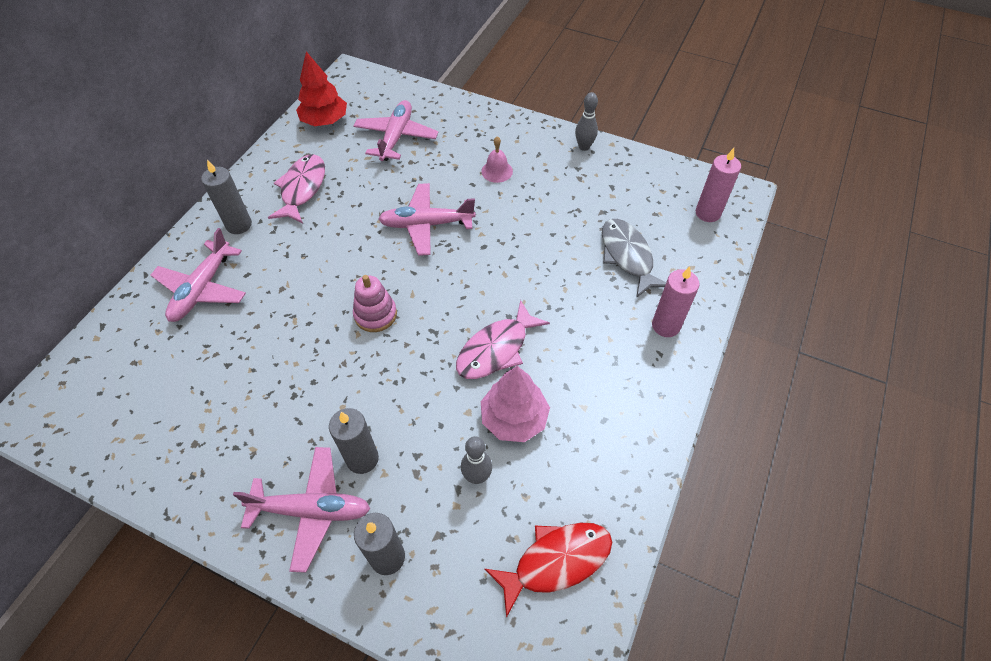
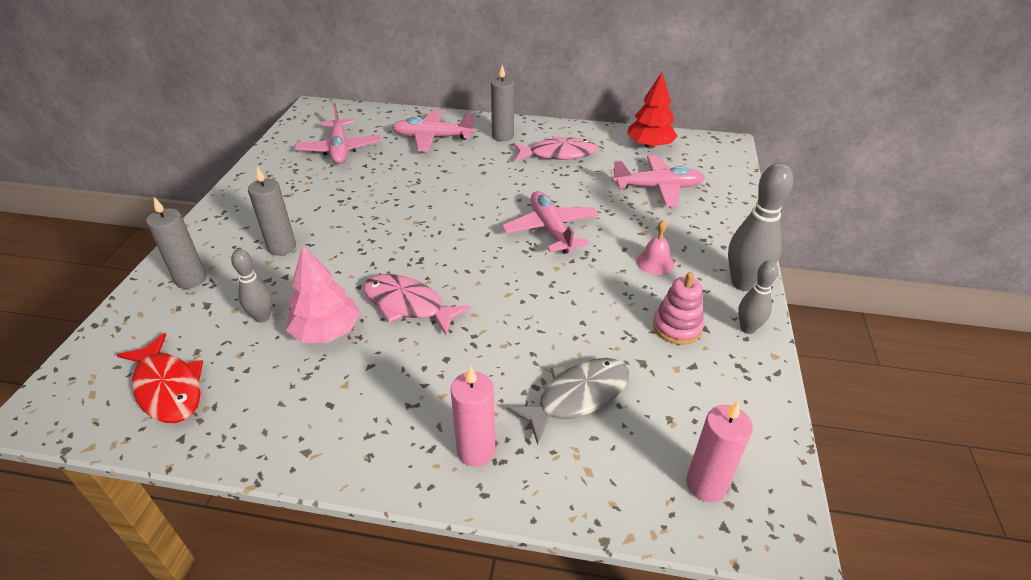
camera: 75 degrees right, 15 degrees down
(311, 510) = (237, 232): pink plane -> pink plane (340, 149)
(375, 314) = (430, 222): pink stacking toy -> pink stacking toy (677, 327)
(537, 132) = (743, 283): none -> grey bowling pin

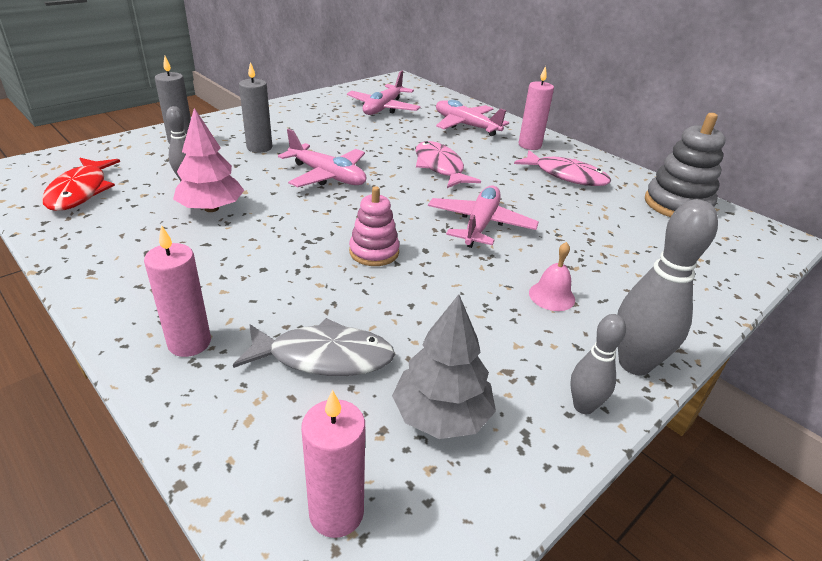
camera: 35 degrees right, 5 degrees down
(408, 305) = (288, 220): pink fish -> pink fish (440, 167)
(503, 136) = (529, 145): grey candle -> pink candle
(650, 146) = (677, 205): red tree -> grey stacking toy
(658, 188) = (640, 240): pink plane -> pink plane (327, 176)
(677, 327) = (501, 359): pink stacking toy -> pink stacking toy (374, 252)
(688, 386) = (441, 415): none -> grey tree

